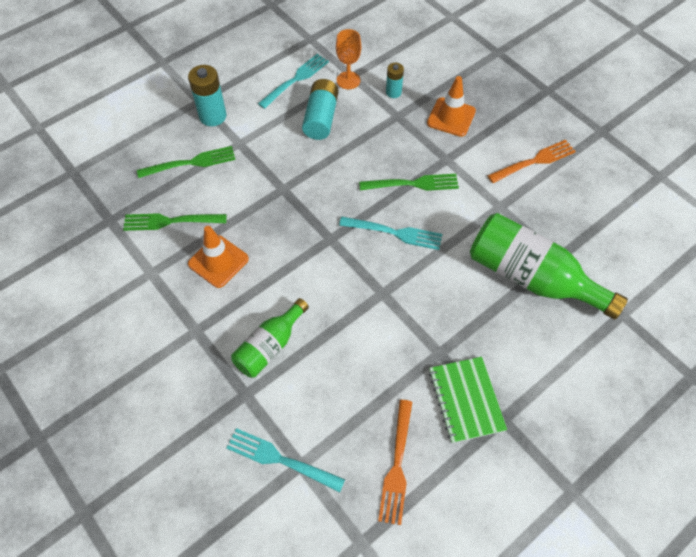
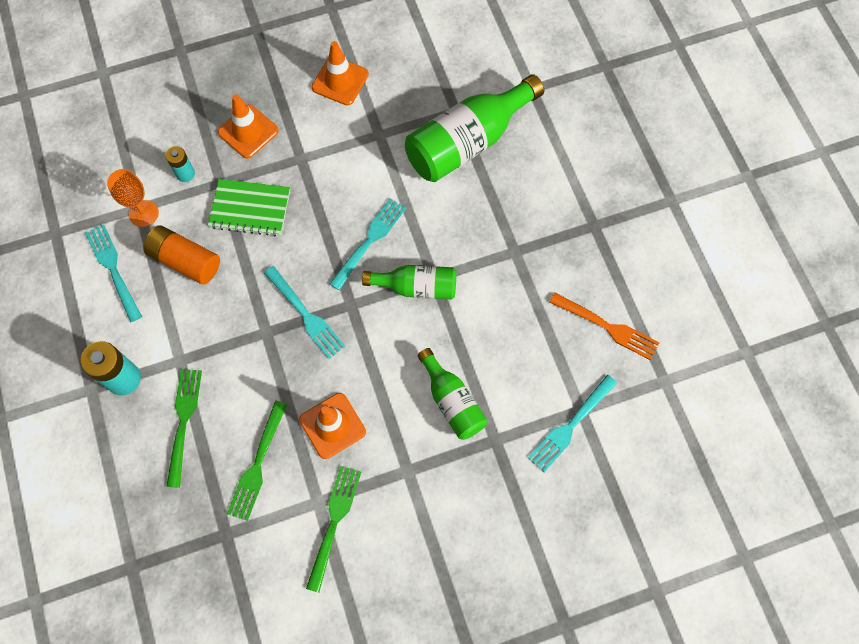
camera: 70 degrees left, 10 degrees up
(308, 210) = (305, 314): none -> turquoise fork
(321, 118) = (185, 261): turquoise battery -> orange battery
(367, 282) = (416, 287): none -> green bottle
(413, 184) = (317, 201): green fork -> green fork (334, 522)
(466, 400) = (567, 247): green notebook -> green notebook (250, 208)
(534, 161) = (340, 81): orange fork -> orange traffic cone

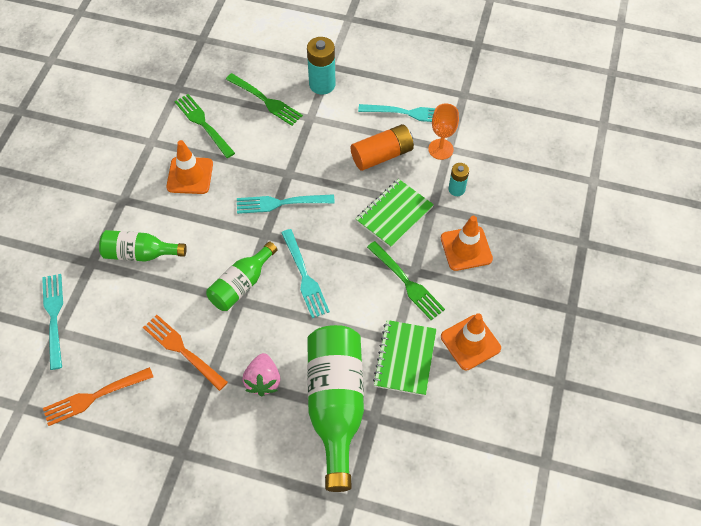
camera: 125 degrees right, 10 degrees down
(334, 522) = (130, 143): green fork -> green fork (406, 282)
(390, 118) = (405, 358): none -> green notebook
(489, 207) = (263, 381): none -> pink strawberry
(513, 289) = (182, 350): none -> orange fork

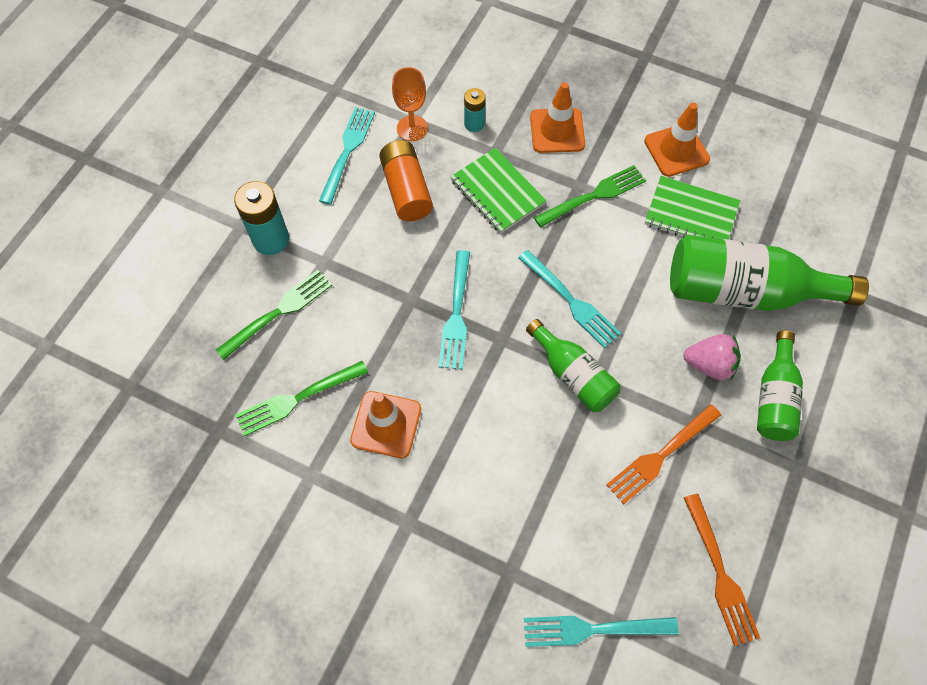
camera: 80 degrees left, 5 degrees up
(140, 253) = (506, 501): green bottle -> green bottle (774, 397)
(304, 276) = (571, 301): turquoise fork -> turquoise fork turned 60 degrees clockwise

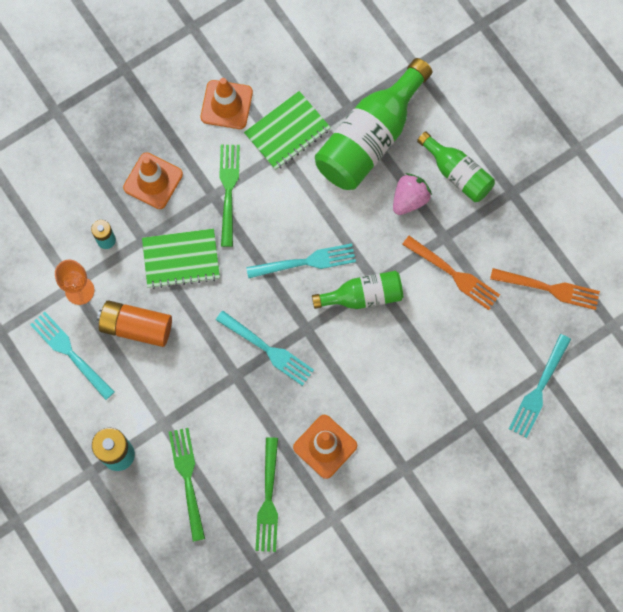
camera: 60 degrees left, 10 degrees up
(661, 455) = (453, 274): orange fork -> orange fork turned 45 degrees counterclockwise

